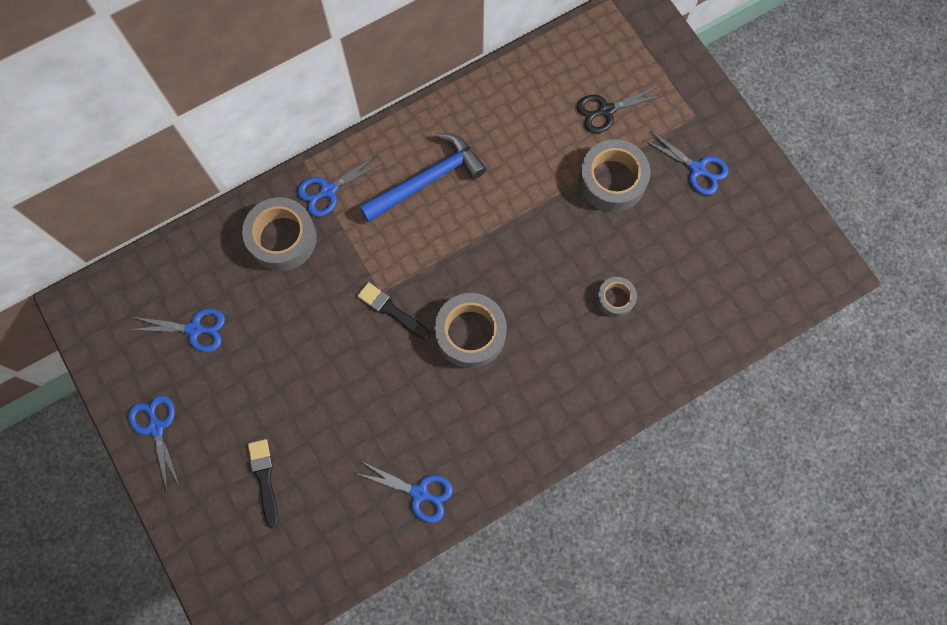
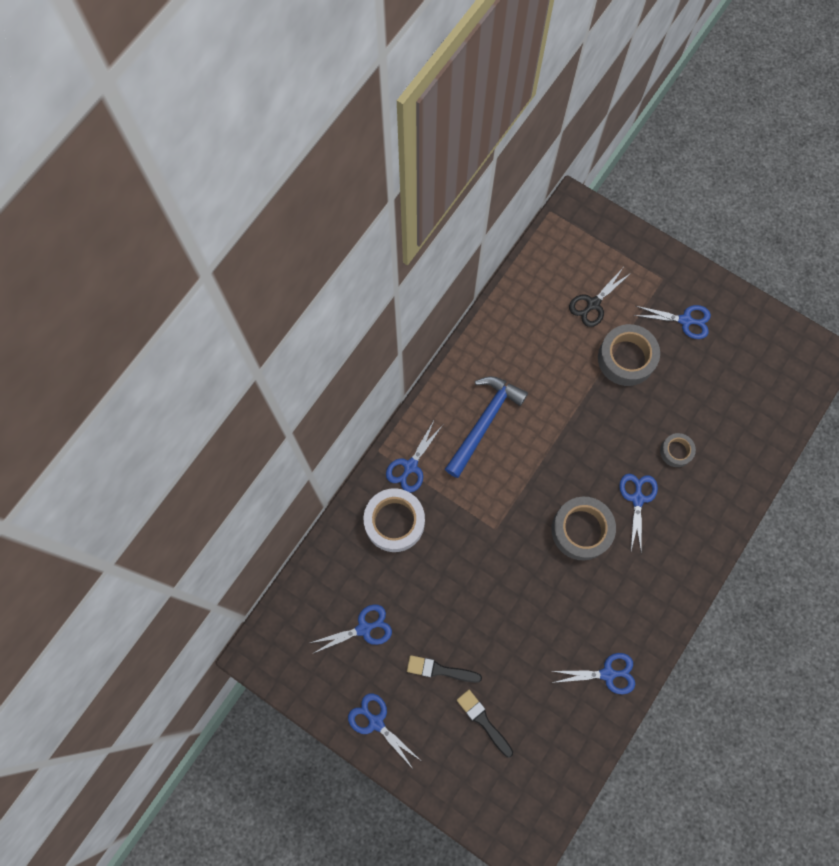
camera: 25 degrees left, 0 degrees up
(282, 238) = (394, 522): grey tape -> white tape
(391, 310) = (511, 540): black brush -> black brush (440, 670)
(547, 329) = (637, 499): none -> blue scissors

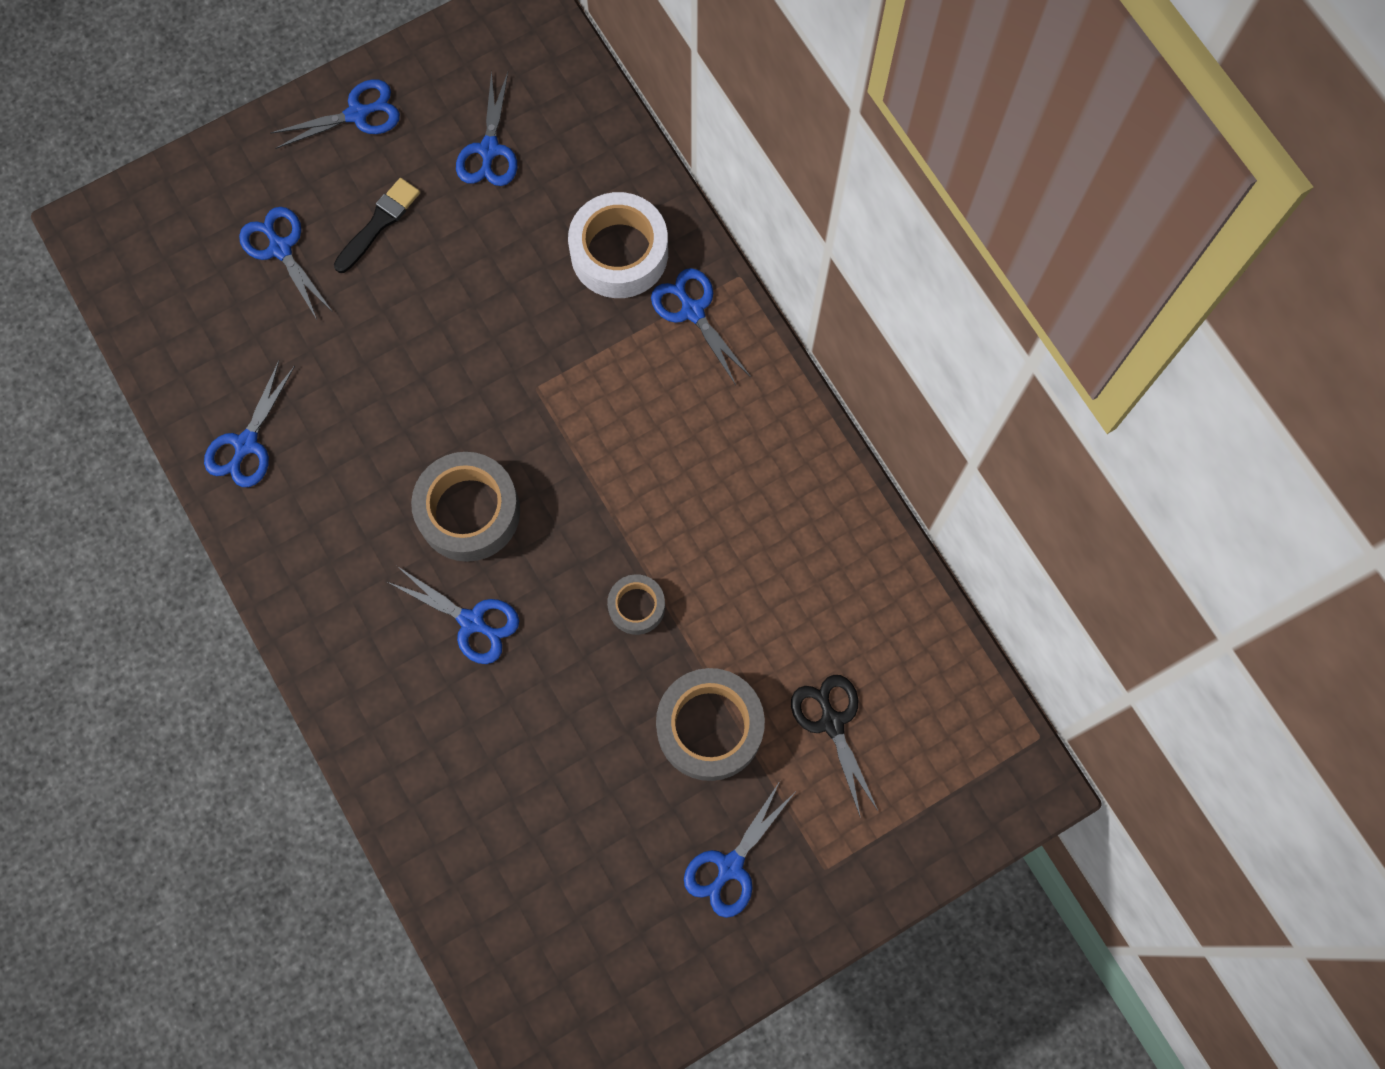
camera: 115 degrees right, 0 degrees up
(483, 721) = (280, 248): black brush -> blue scissors
(484, 422) = (709, 449): blue hammer -> none
(676, 451) = (515, 724): grey tape -> grey tape (636, 606)

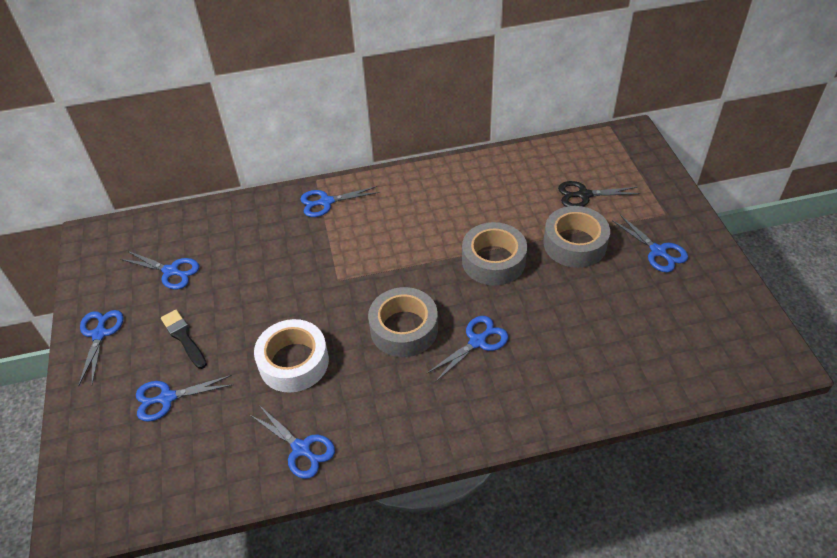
camera: 70 degrees left, 25 degrees down
(619, 253) = (274, 225): white tape -> white tape (294, 362)
(636, 606) = (493, 261): grey tape -> grey tape, size x1.83

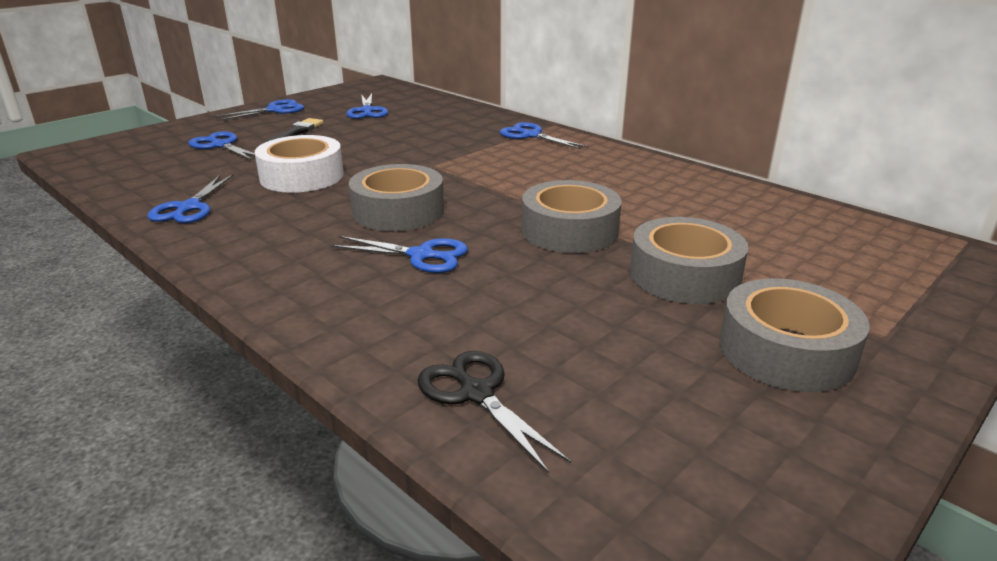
camera: 55 degrees right, 20 degrees down
(584, 195) = (791, 258): black scissors -> black scissors (476, 393)
(658, 251) = (786, 351): blue scissors -> grey tape

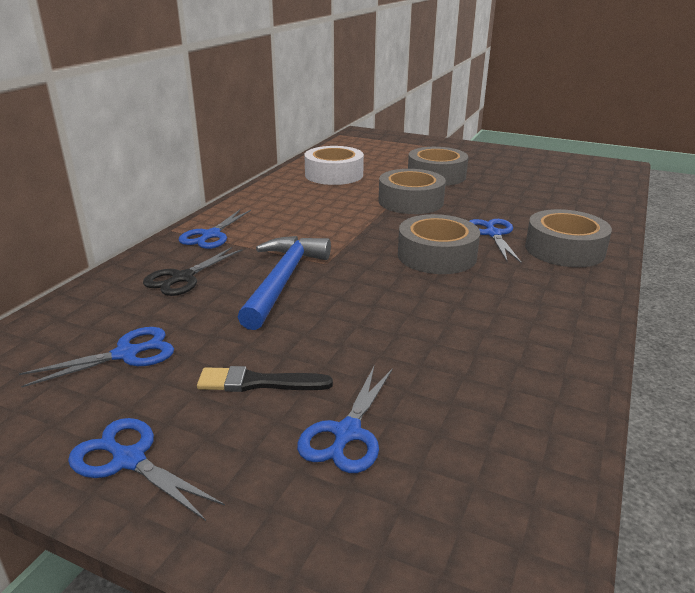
camera: 110 degrees left, 0 degrees up
(189, 208) = (539, 358): blue scissors -> none
(302, 176) = (405, 322): white tape -> white tape (334, 174)
(416, 149) = (283, 280): none -> blue hammer
(476, 393) = (590, 201): black scissors -> black scissors (183, 278)
(786, 351) = (481, 160): grey tape -> grey tape (564, 249)

